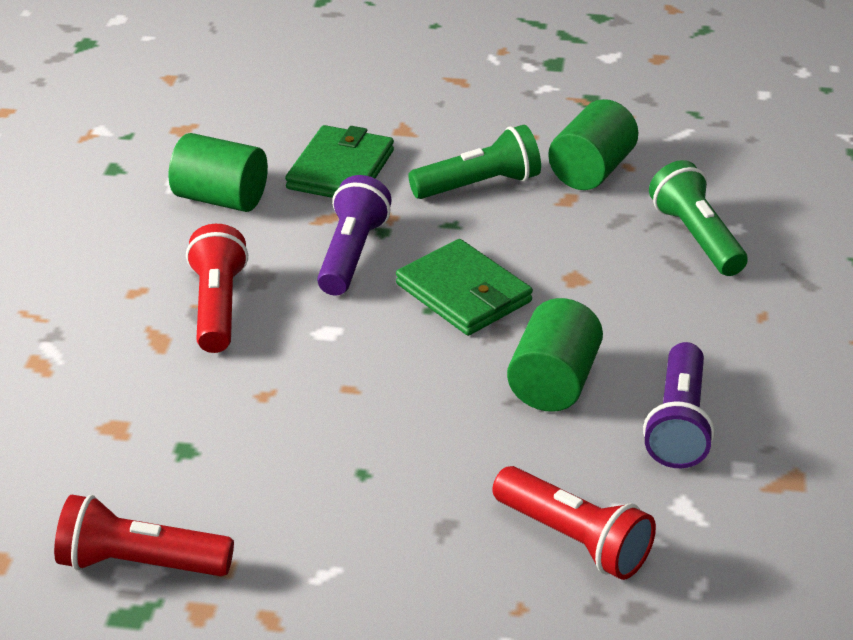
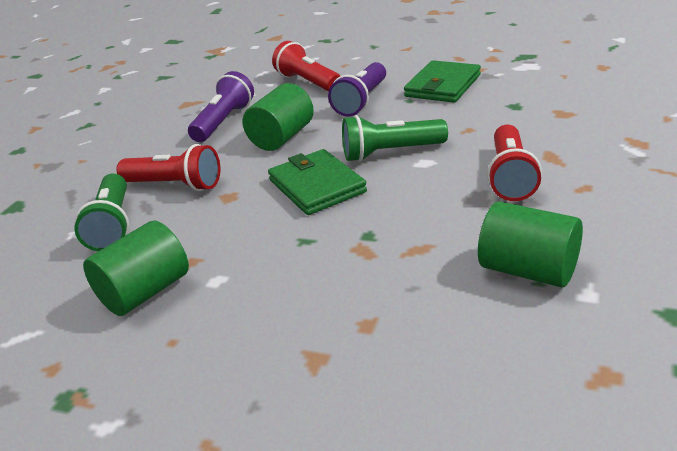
camera: 165 degrees left, 5 degrees down
(140, 563) = (526, 69): red flashlight -> red flashlight (175, 185)
(341, 169) = (399, 303): green wallet -> green wallet (442, 86)
(351, 254) = (399, 215): purple flashlight -> purple flashlight (361, 101)
(479, 185) = (262, 279): green flashlight -> green flashlight (390, 153)

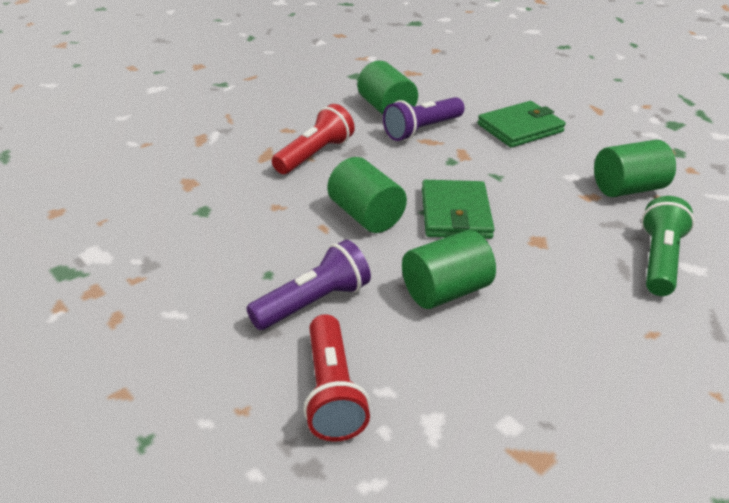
camera: 155 degrees left, 5 degrees up
(175, 185) = (589, 281): red flashlight -> none
(224, 122) = (498, 366): purple flashlight -> purple flashlight (422, 130)
(390, 153) = (365, 216): green flashlight -> green cylinder
(442, 86) = (210, 275): green wallet -> green wallet (520, 128)

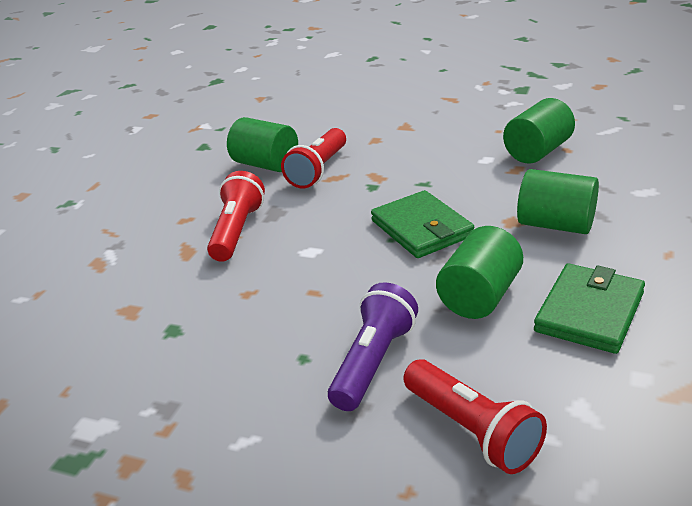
camera: 25 degrees left, 5 degrees down
(365, 216) = (343, 264): green cylinder -> green cylinder (556, 225)
(422, 130) = (318, 170): purple flashlight -> red flashlight
(520, 128) = (403, 136): green wallet -> green wallet (589, 312)
(659, 260) = (616, 196): green flashlight -> none

